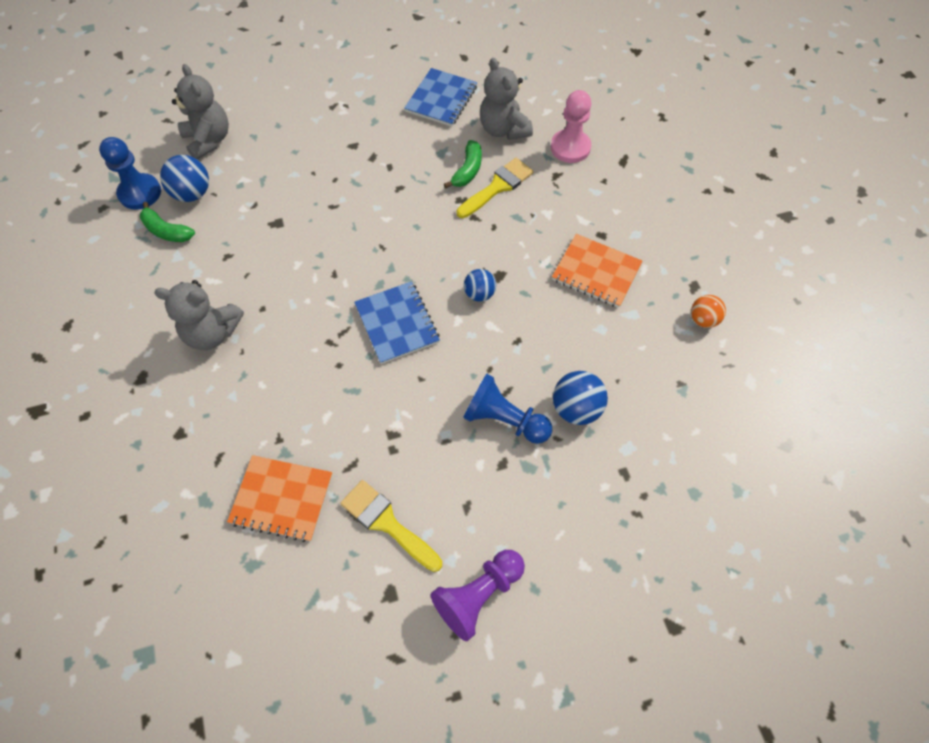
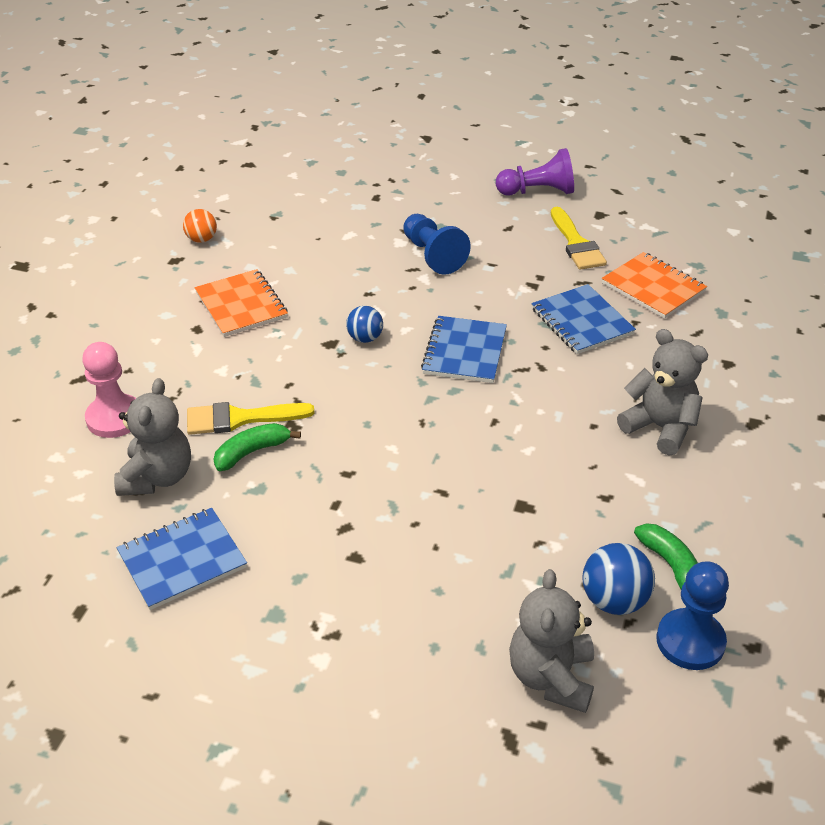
camera: 145 degrees left, 20 degrees down
(324, 412) = (581, 321): none -> blue notebook
(576, 408) = (370, 238): blue ball -> none

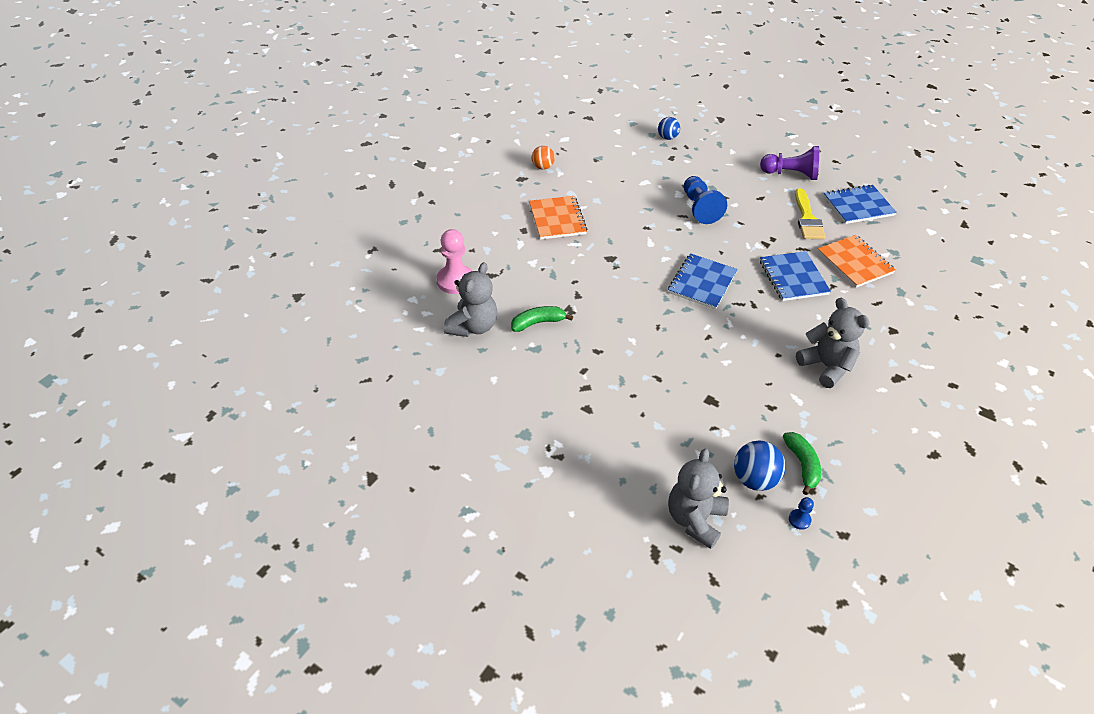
camera: 15 degrees right, 5 degrees up
(182, 560) = (475, 385): blue notebook -> blue notebook (858, 206)
(240, 418) = (536, 298): yellow brush -> none
(365, 338) = (635, 259): blue ball -> blue ball (667, 137)
(690, 641) = (799, 520): blue pawn -> blue pawn, size x0.46

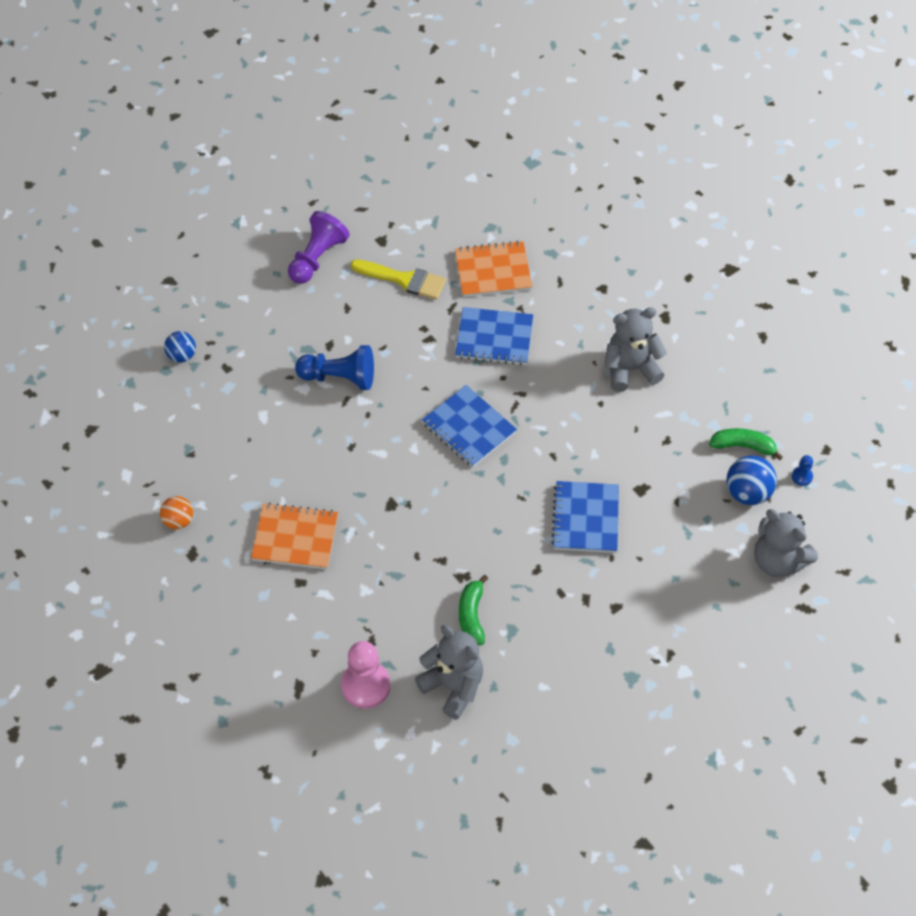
camera: 70 degrees left, 10 degrees up
(858, 206) = (402, 221): blue notebook -> blue notebook (585, 518)

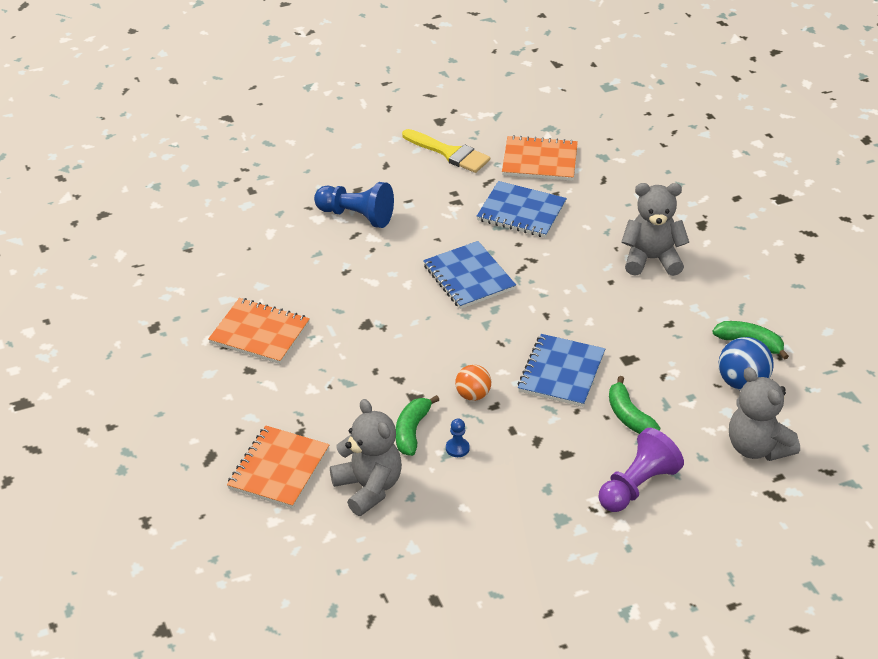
camera: 15 degrees right, 15 degrees down
(178, 521) = (153, 299): orange ball -> orange ball (473, 395)
(182, 355) = (213, 174): blue ball -> none
(317, 258) = (372, 124): purple pawn -> purple pawn (637, 486)
(365, 685) = (278, 469): pink pawn -> orange notebook
(659, 553) = (629, 416): none -> green banana
(802, 476) = (805, 380): blue pawn -> blue pawn (457, 448)

